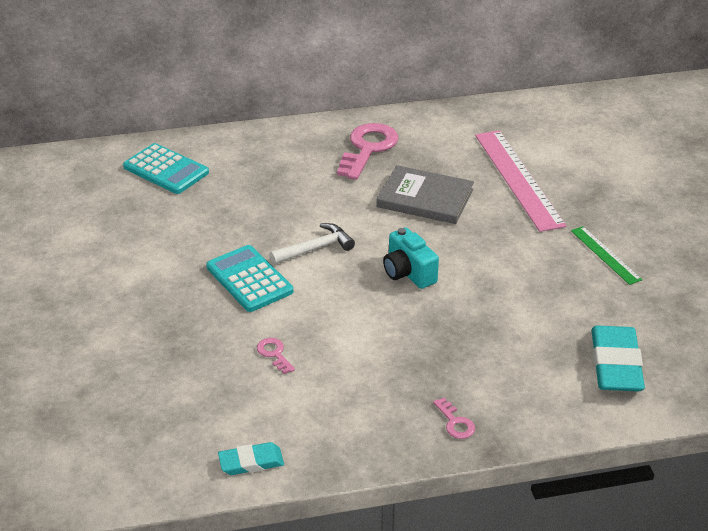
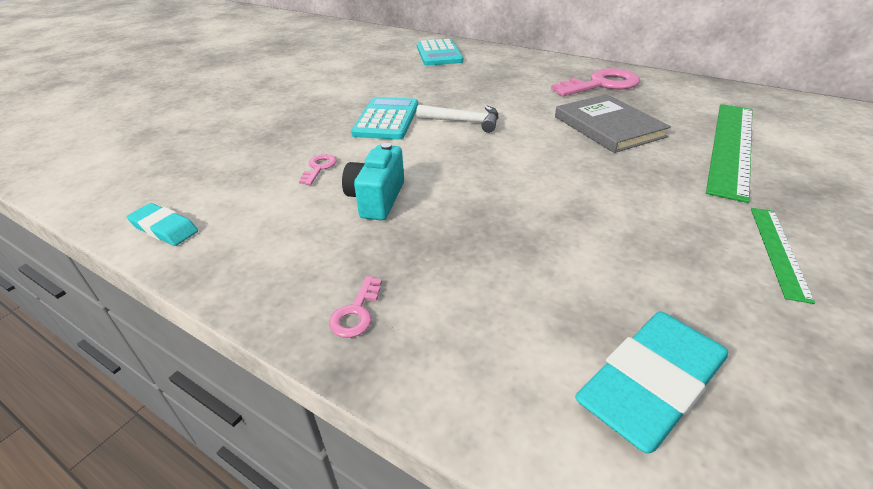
camera: 45 degrees right, 0 degrees up
(408, 273) = (514, 166): turquoise camera -> turquoise camera (377, 199)
(518, 179) = (731, 146): pink ruler -> green ruler

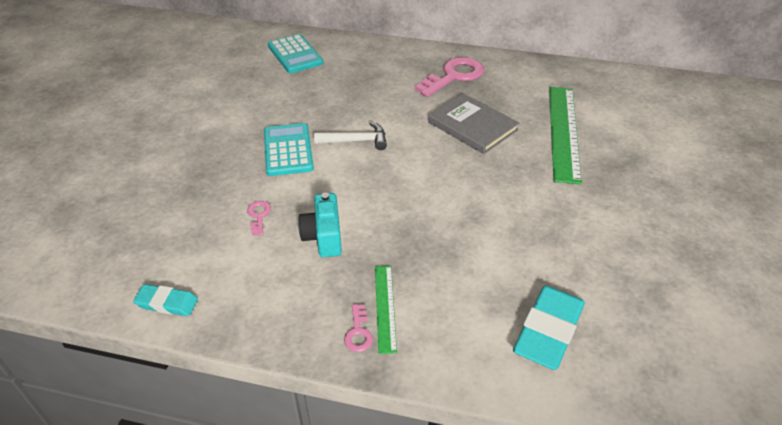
camera: 20 degrees left, 5 degrees up
(778, 250) = (603, 220): green ruler -> green ruler (385, 307)

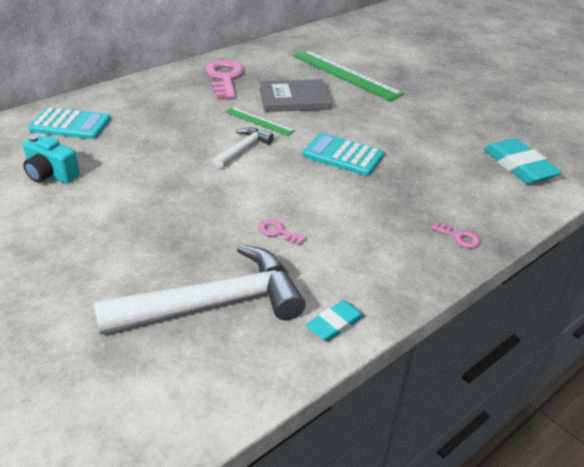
camera: 55 degrees left, 5 degrees down
(146, 228) = (215, 303): none -> white hammer
(288, 150) = (209, 184): turquoise calculator -> turquoise calculator (343, 155)
(323, 237) = (342, 211): turquoise camera -> turquoise camera (51, 174)
(385, 307) = (444, 215): green ruler -> green ruler (259, 121)

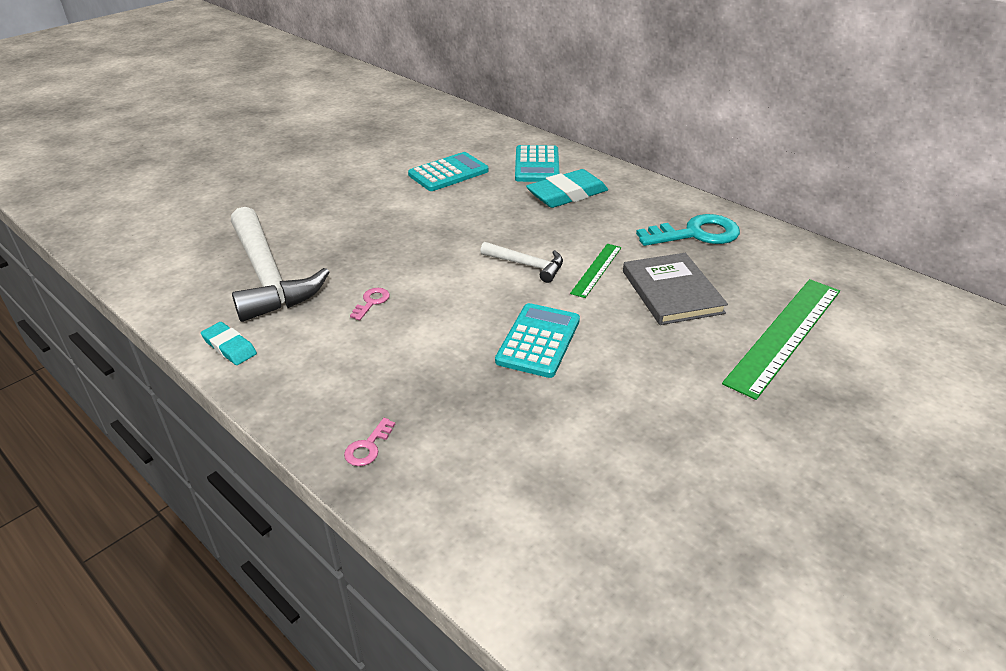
camera: 85 degrees right, 0 degrees up
(51, 174) = (448, 173): turquoise camera -> turquoise calculator
(224, 78) = (696, 234): pink key -> turquoise key
(519, 166) = (570, 539): turquoise eraser -> turquoise eraser (567, 194)

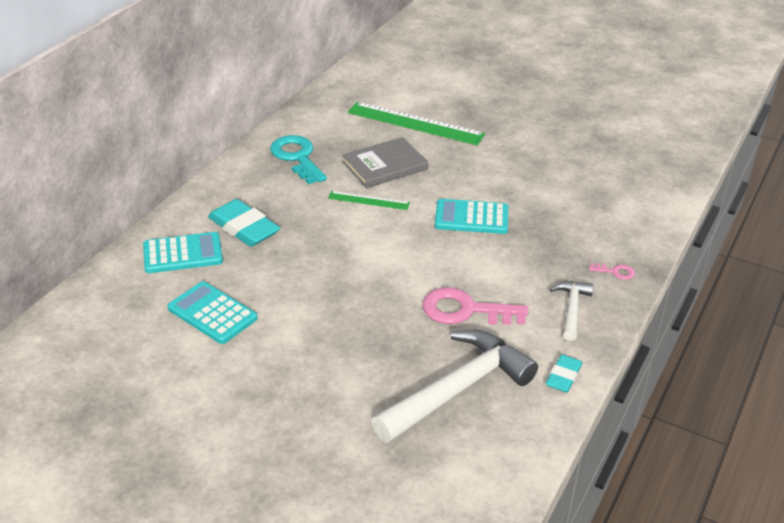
camera: 105 degrees left, 0 degrees up
(371, 302) = (465, 310): pink key -> pink key, size x2.21
(527, 265) = (376, 235): white hammer -> white hammer (572, 309)

